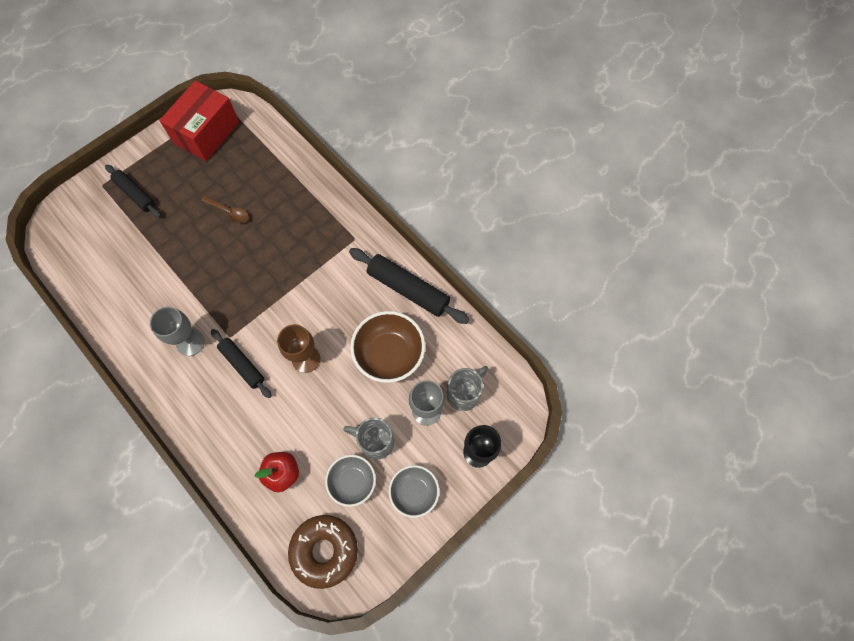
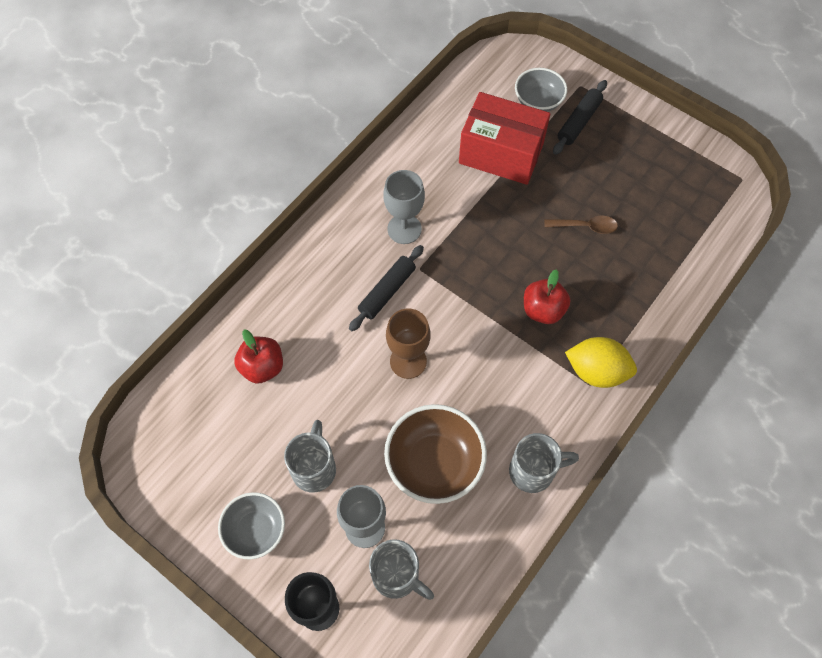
camera: 80 degrees right, 5 degrees down
(207, 133) = (690, 172): red box -> red box (501, 153)
(229, 212) = (585, 226): brown spoon -> brown spoon turned 105 degrees counterclockwise
(289, 256) = (543, 310): none -> red apple
(324, 551) = (176, 435): brown donut -> none
(345, 232) = (596, 371): none -> yellow lemon
(352, 482) = (260, 450): grey bowl -> grey bowl (538, 101)
(408, 289) = (533, 471): black rolling pin -> grey mug

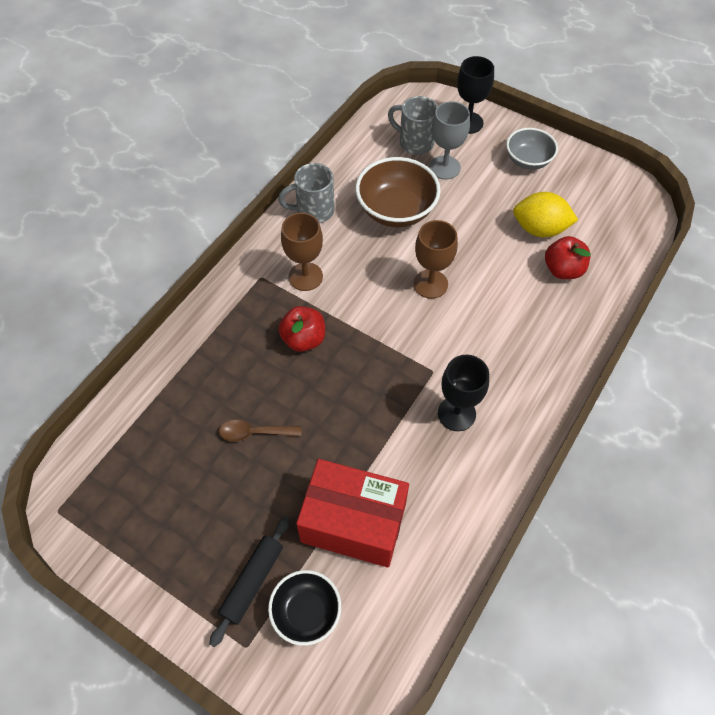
camera: 175 degrees right, 5 degrees down
(314, 468) = (494, 200): grey mug -> none
(387, 291) = (462, 345): black rolling pin -> none
(404, 229) = (456, 413): grey goblet -> black goblet
(538, 101) = (306, 612): grey bowl -> black bowl
(542, 381) = (305, 276): none -> brown goblet
(596, 371) = (254, 288): yellow lemon -> yellow lemon (539, 229)

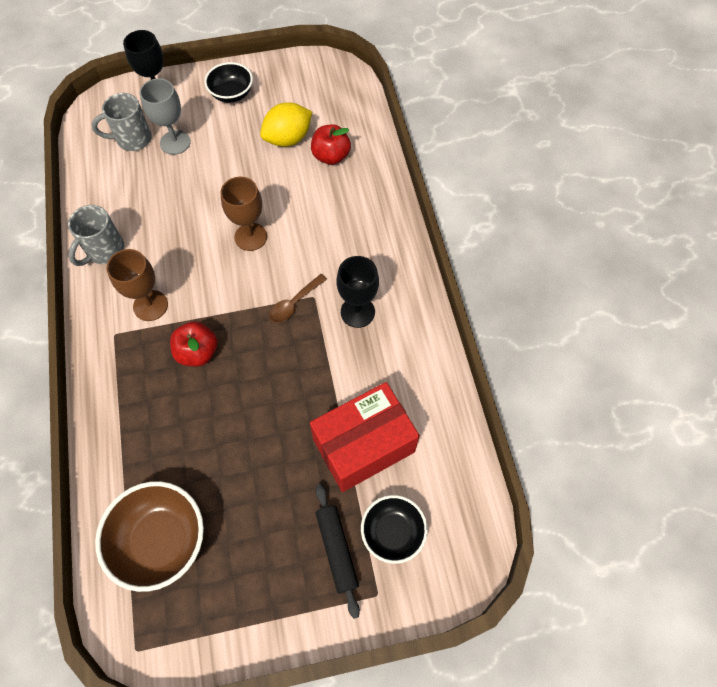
camera: 45 degrees left, 5 degrees up
(254, 433) = (231, 450): brown spoon -> brown spoon (294, 303)
(396, 210) = (170, 202): brown bowl -> brown bowl (161, 540)
(528, 160) = (231, 94): grey bowl -> black bowl

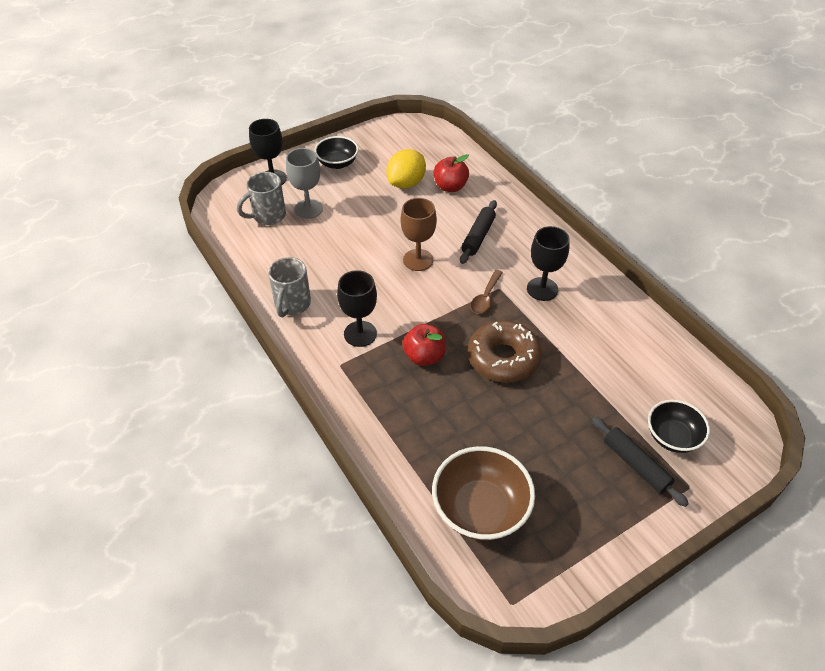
camera: 20 degrees left, 15 degrees down
(150, 305) = (360, 334): brown goblet -> black goblet
(273, 381) = (503, 358): none -> brown donut
(326, 227) = (478, 236): none -> black rolling pin
(363, 445) = (608, 382): red box -> none

